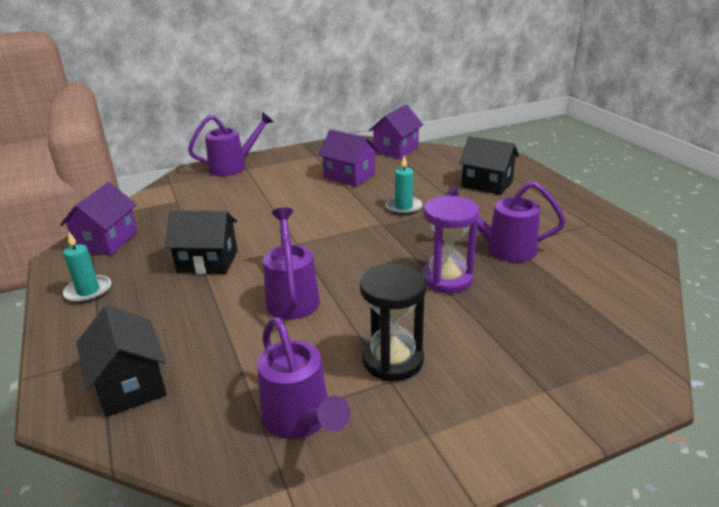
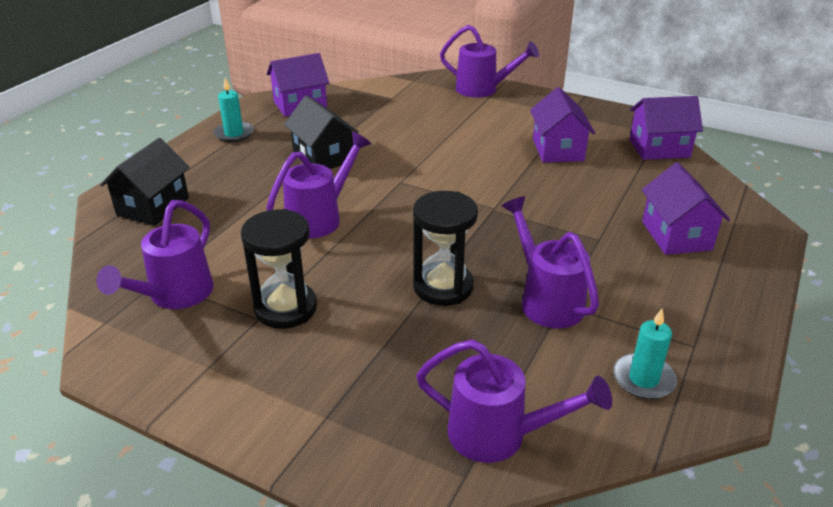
camera: 50 degrees right, 5 degrees up
(403, 207) = (542, 206): turquoise candle -> turquoise candle (643, 379)
(447, 279) = (443, 287): purple hourglass -> black hourglass
(487, 184) = (676, 235): black house -> purple house
(619, 321) = (498, 435): none -> purple watering can

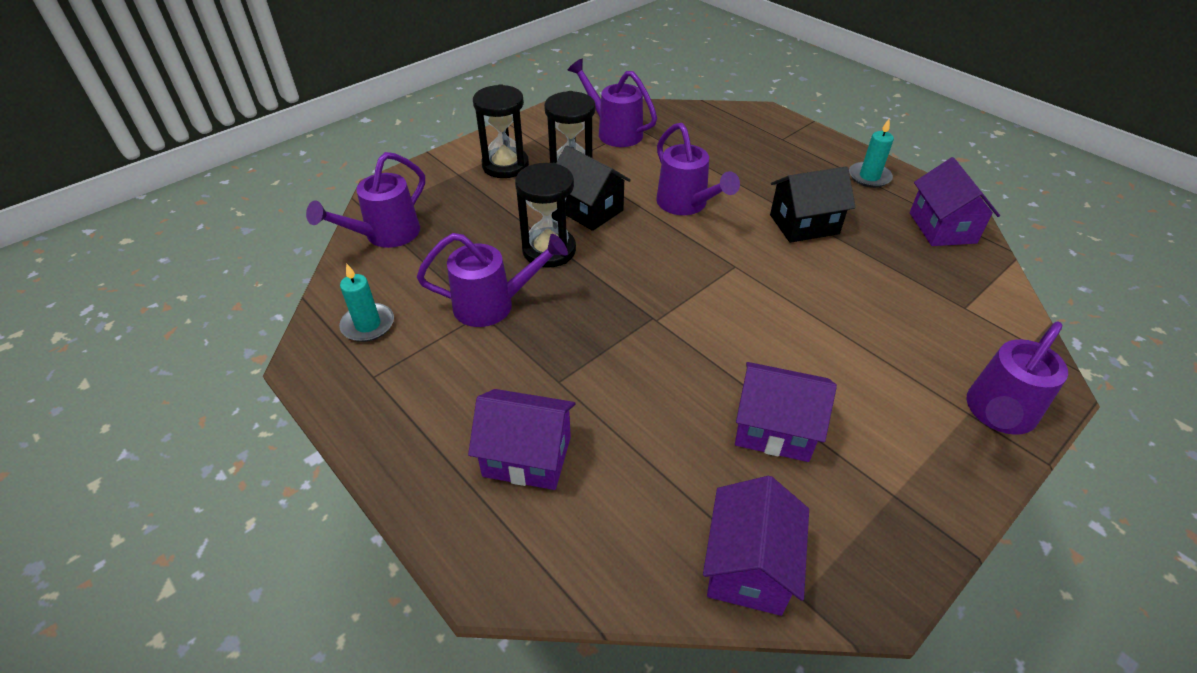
camera: 110 degrees right, 10 degrees up
(153, 206) = (739, 129): black house -> black house (588, 209)
(288, 373) = (505, 165): none -> black hourglass

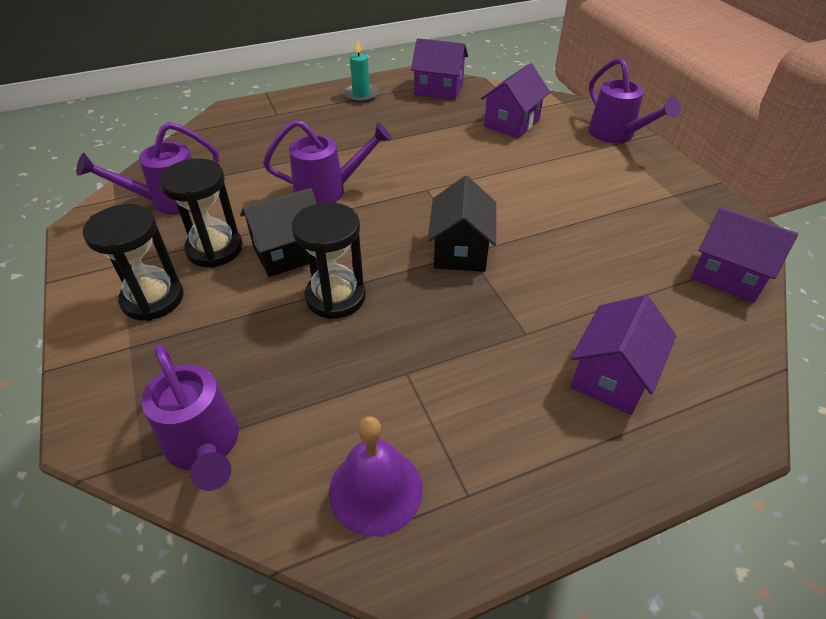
camera: 70 degrees left, 0 degrees up
(368, 325) = (375, 490): turquoise candle -> purple bell
(493, 305) = (398, 360): purple watering can -> none
(774, 429) = (610, 225): purple house -> purple house (512, 123)
(804, 224) = (397, 141): black house -> black house (460, 250)

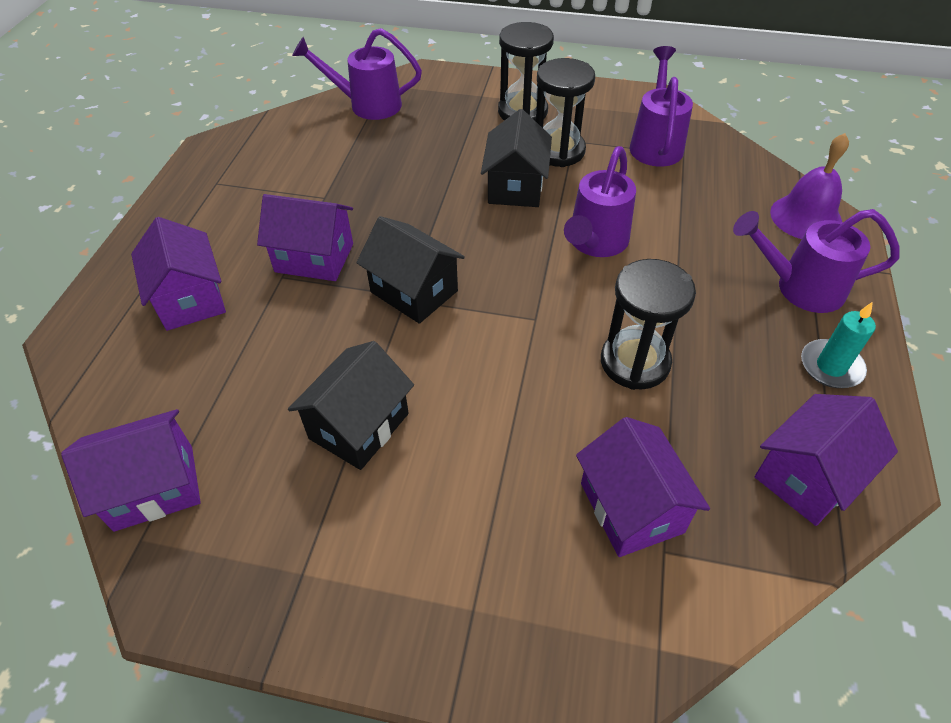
camera: 125 degrees right, 5 degrees up
(335, 297) = (434, 192): black hourglass -> black hourglass (635, 362)
(375, 490) = (264, 152): purple bell -> purple bell (806, 217)
(486, 326) = (314, 258): none -> purple house
(584, 219) = (359, 426): none -> black house
(616, 135) = (493, 642): purple watering can -> purple watering can (800, 288)

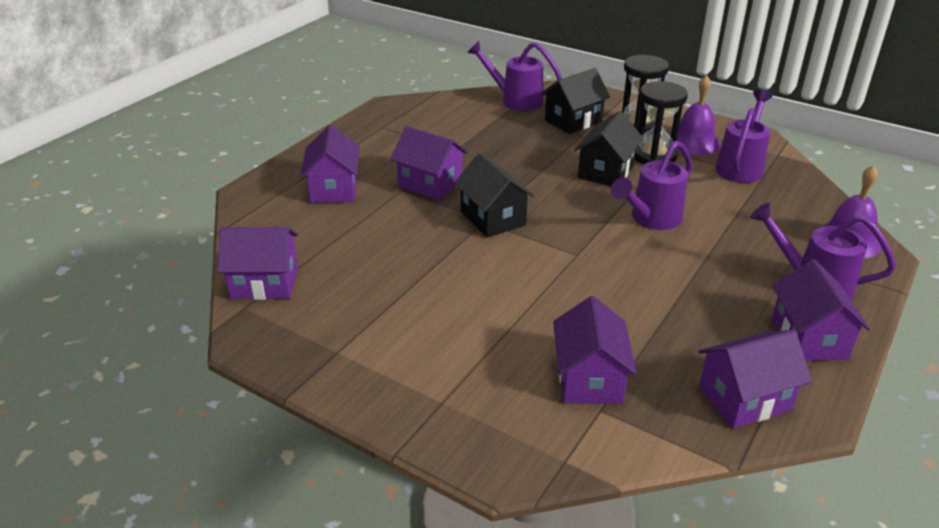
camera: 20 degrees right, 15 degrees down
(359, 426) = (414, 284): black house -> black house (573, 121)
(592, 121) = (694, 142): none -> purple bell
(635, 362) = (641, 297): black hourglass -> none
(831, 366) = (809, 338): turquoise candle -> purple house

